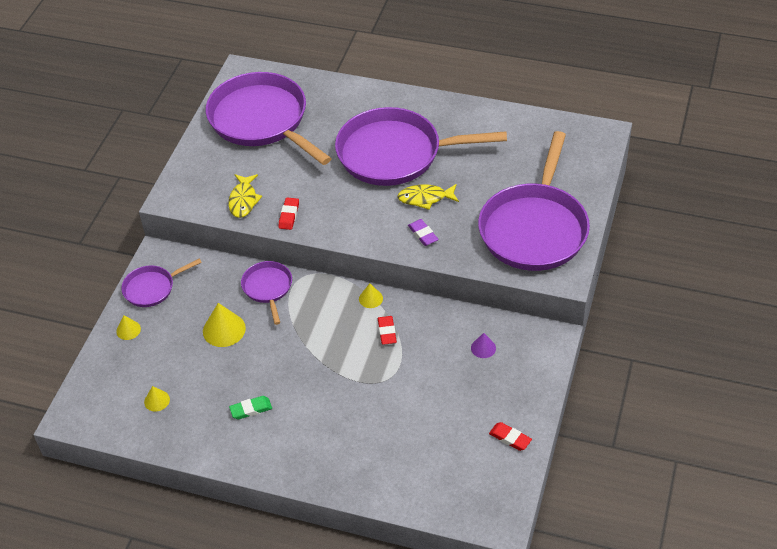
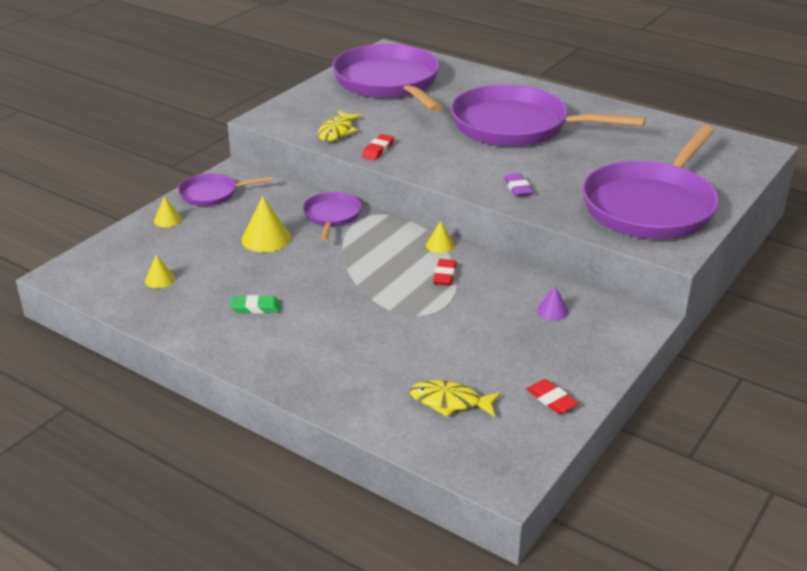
camera: 15 degrees right, 15 degrees down
(425, 198) = (533, 162): yellow fish -> yellow fish (449, 402)

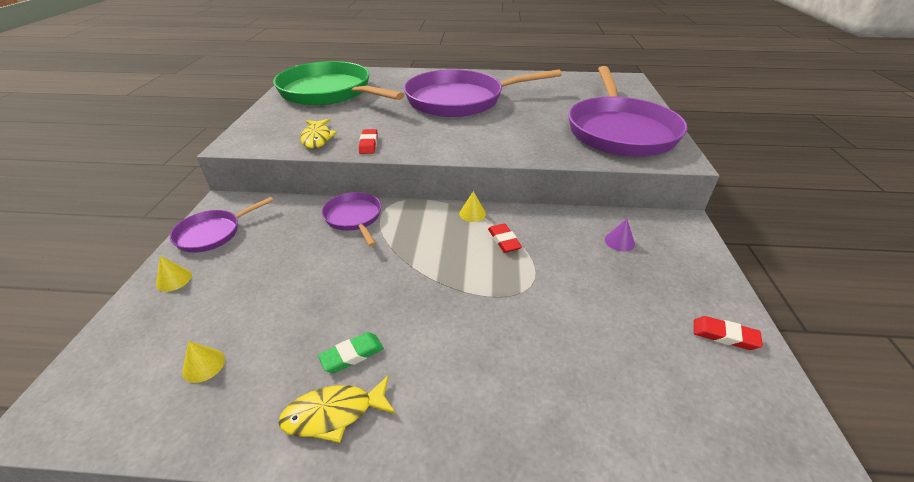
camera: 30 degrees left, 5 degrees up
(266, 238) = (304, 263): yellow cone -> none
(389, 83) = (329, 92): purple pan -> green pan
(449, 402) = (653, 386): yellow fish -> yellow fish (334, 414)
(518, 188) = (515, 144): purple eraser -> none

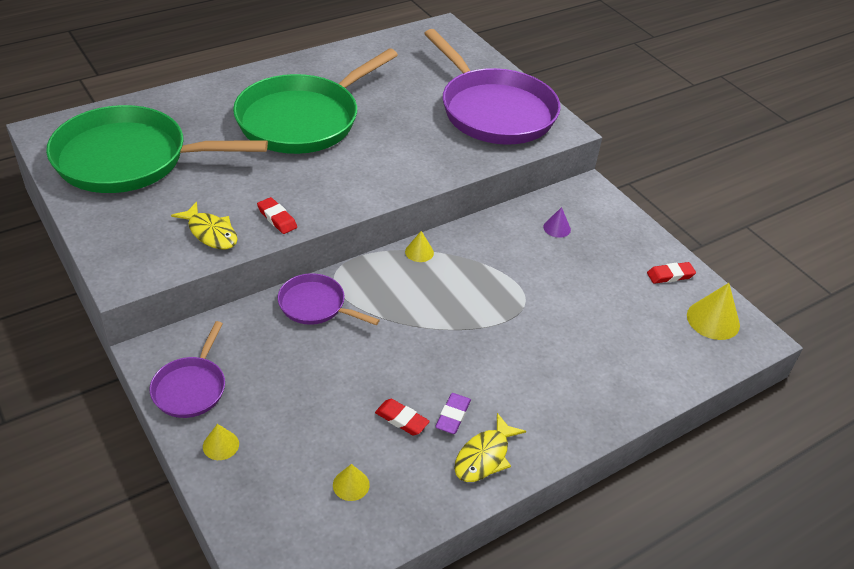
camera: 40 degrees left, 5 degrees up
(352, 355) = (453, 416): green eraser -> purple eraser
(460, 100) = (303, 119): purple pan -> green pan
(504, 240) = (470, 267): red eraser -> red eraser (401, 419)
(754, 414) = (713, 320): none -> yellow cone

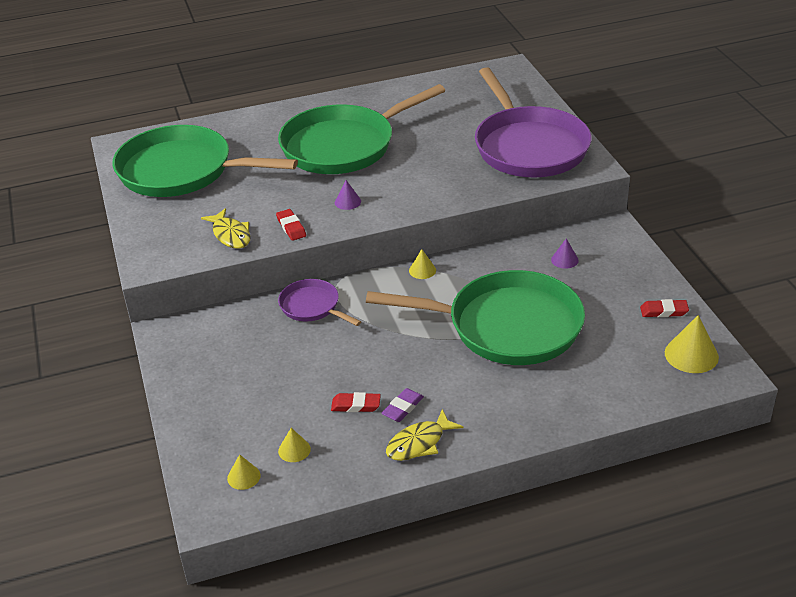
camera: 20 degrees right, 5 degrees down
(191, 388) = (186, 360): purple pan -> none
(221, 445) = (196, 406): yellow cone -> yellow cone (243, 477)
(329, 184) = (347, 202): none -> purple cone
(401, 419) = (356, 405): red eraser -> red eraser turned 45 degrees counterclockwise
(527, 307) = (507, 326): none -> green pan

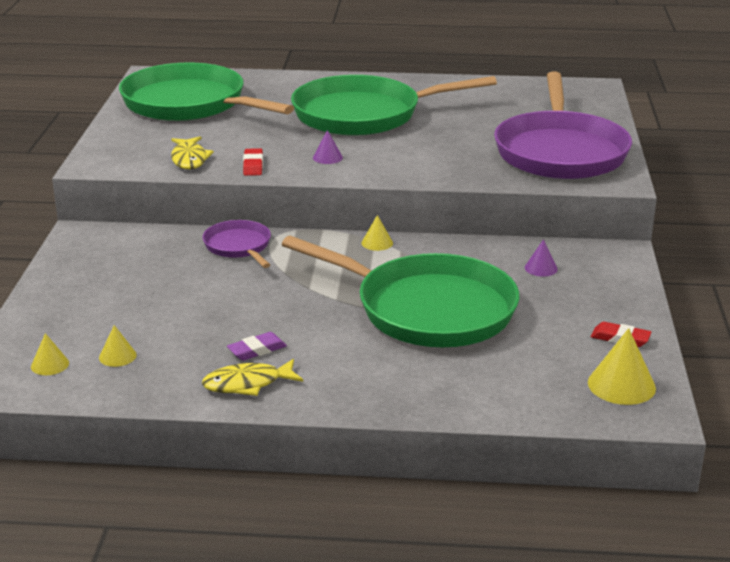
camera: 20 degrees right, 10 degrees down
(356, 405) = (211, 336): red eraser -> none

